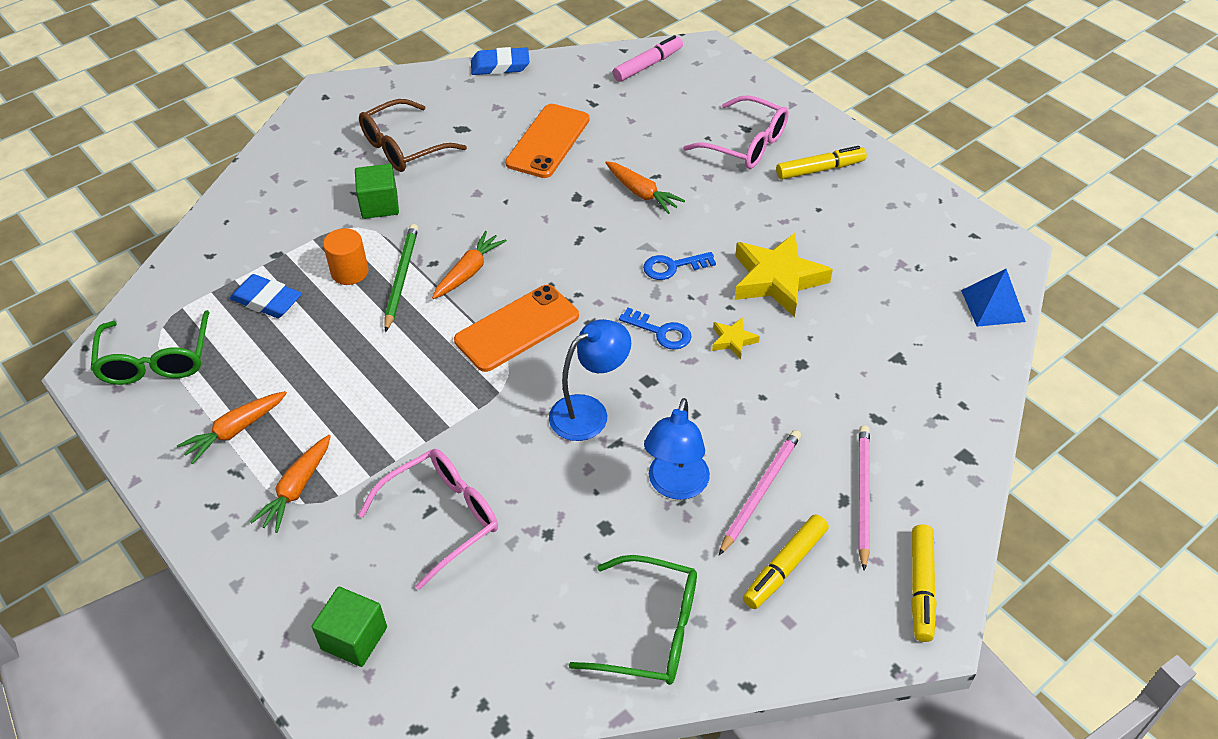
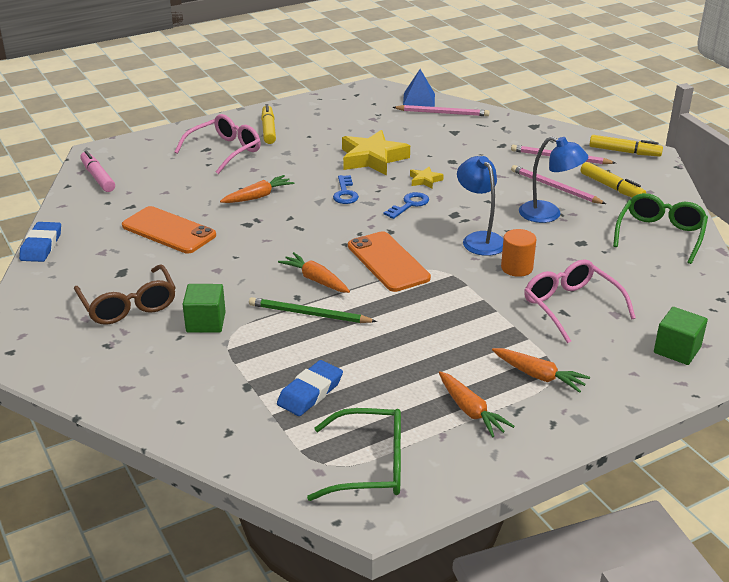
camera: 80 degrees left, 15 degrees down
(349, 272) = (290, 342): orange cylinder -> orange cylinder (516, 268)
(958, 338) = (442, 113): none -> pink pencil

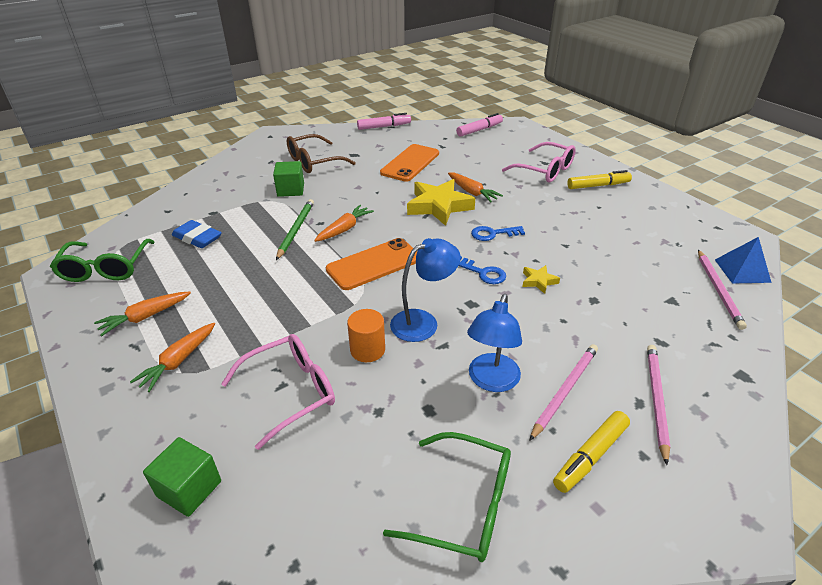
camera: 85 degrees right, 5 degrees up
(41, 246) = (384, 126): blue eraser -> pink marker
(372, 158) = (571, 245): yellow star -> yellow star (439, 206)
(624, 152) = (723, 486): yellow marker -> none

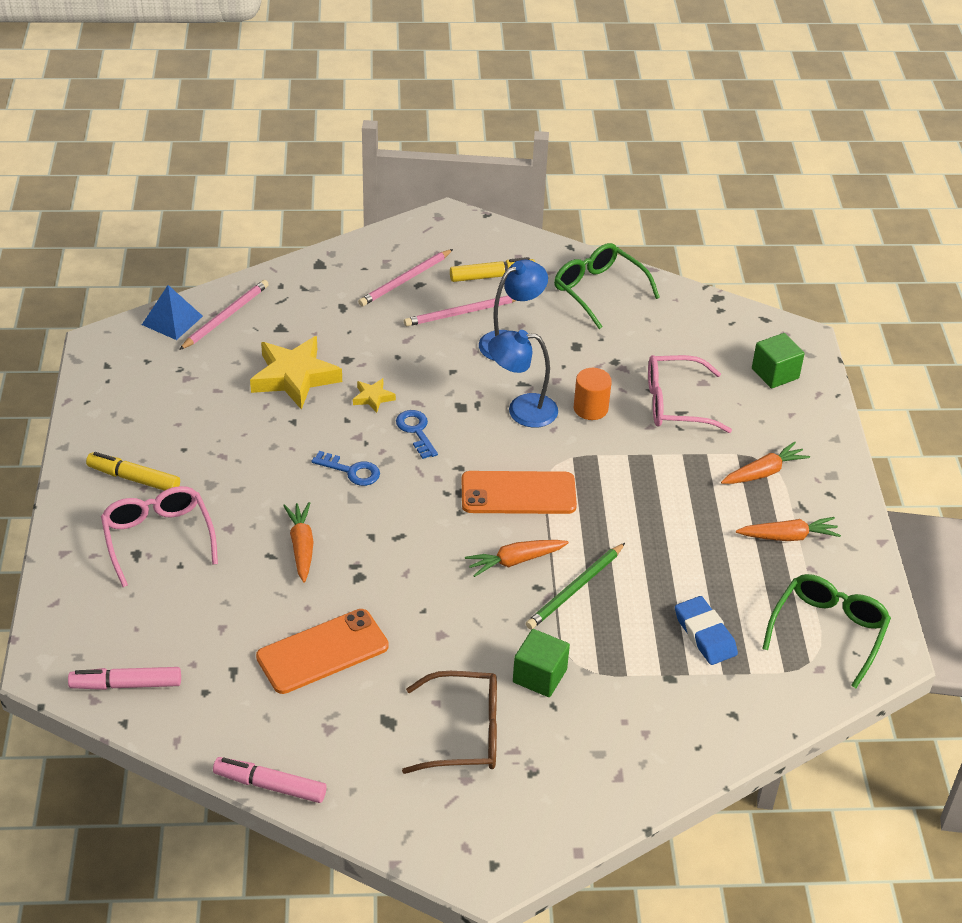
camera: 150 degrees left, 5 degrees up
(439, 206) = (368, 543): yellow star -> yellow star (294, 377)

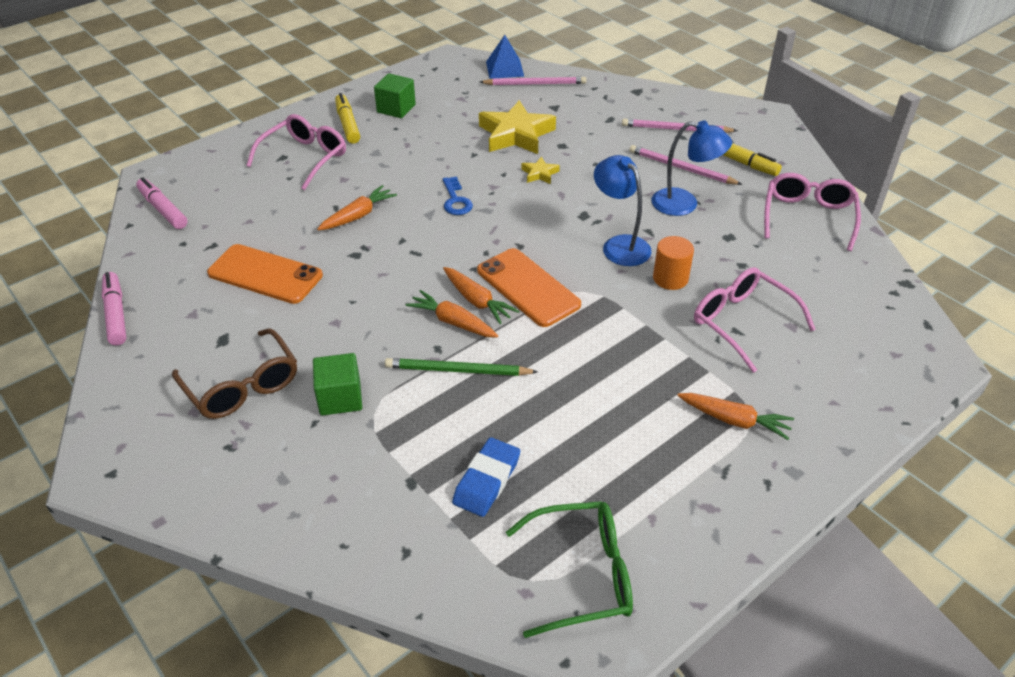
camera: 55 degrees right, 0 degrees up
(416, 431) = (531, 208): blue key -> none
(599, 291) = (808, 217): green glasses -> pink glasses
(775, 373) = (869, 365): green cube -> green cube (396, 109)
(788, 536) = (673, 479): orange carrot -> orange carrot (477, 301)

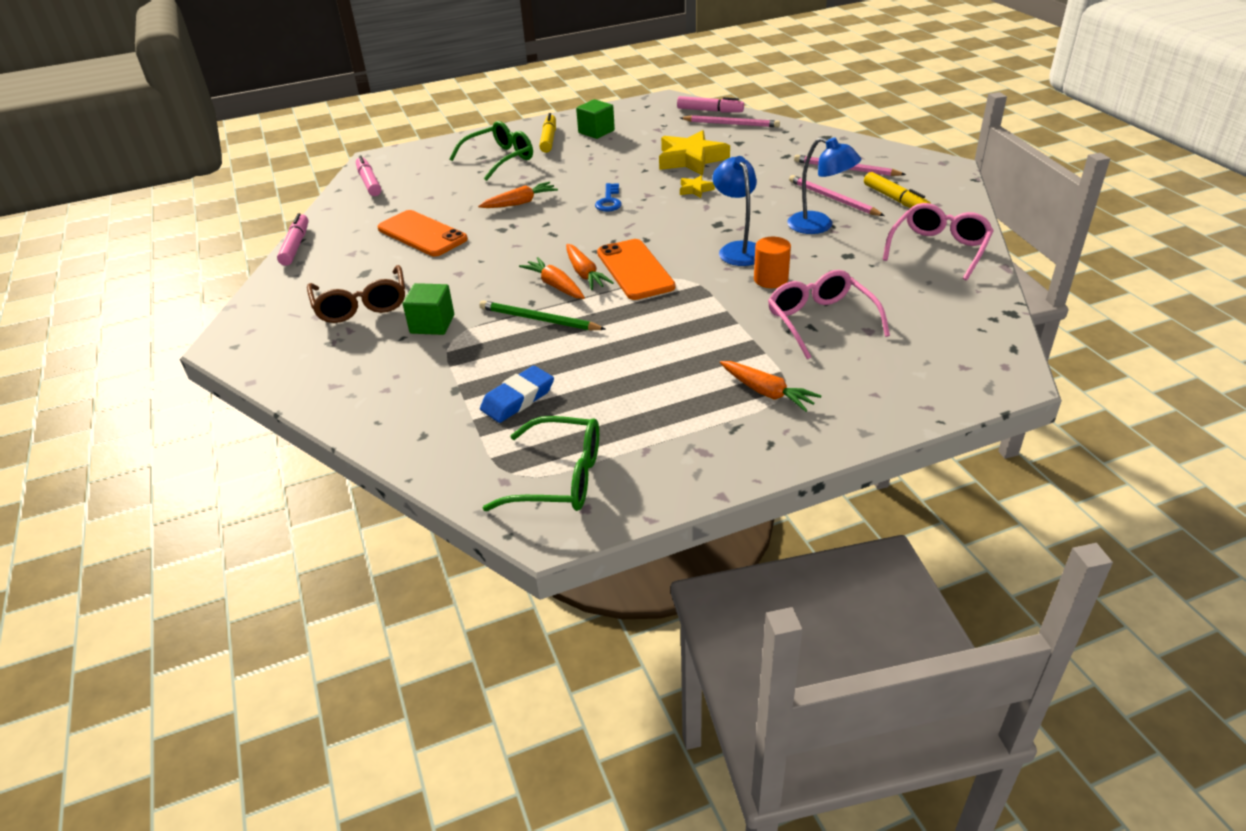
camera: 20 degrees right, 5 degrees down
(304, 158) = (499, 159): pink glasses -> green glasses
(505, 69) = (710, 111): blue pyramid -> pink marker

